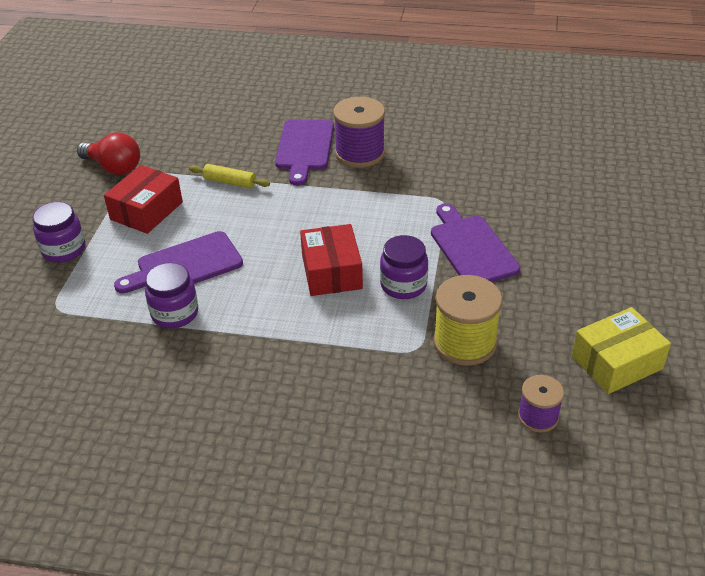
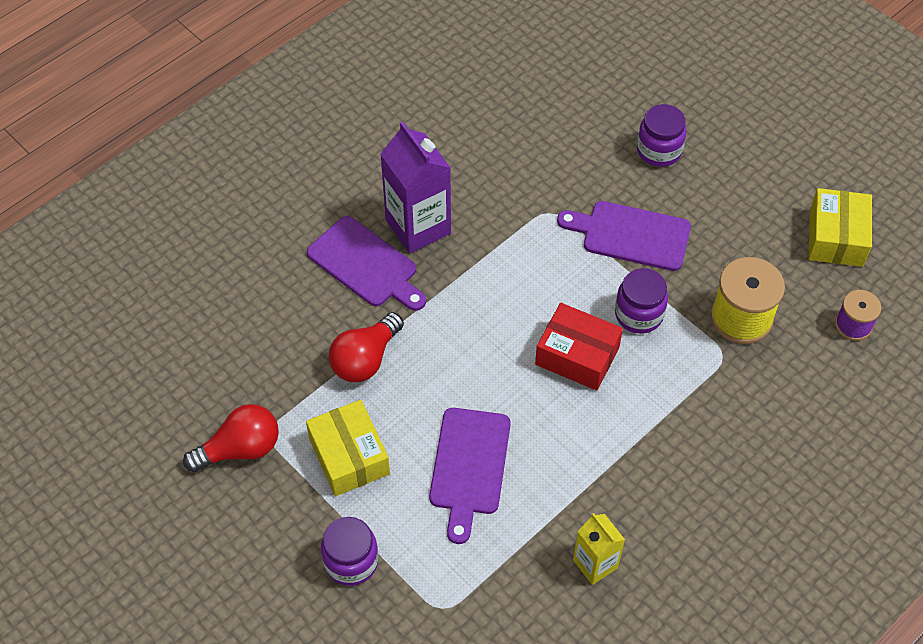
camera: 55 degrees left, 15 degrees up
(146, 211) = (349, 456): red box -> yellow box
(153, 367) = (595, 564): none -> yellow carton
(175, 313) = (534, 510): purple jar -> purple jar (659, 150)
(230, 182) = (365, 359): yellow rolling pin -> red light bulb
(360, 153) = (418, 227): purple spool -> purple carton

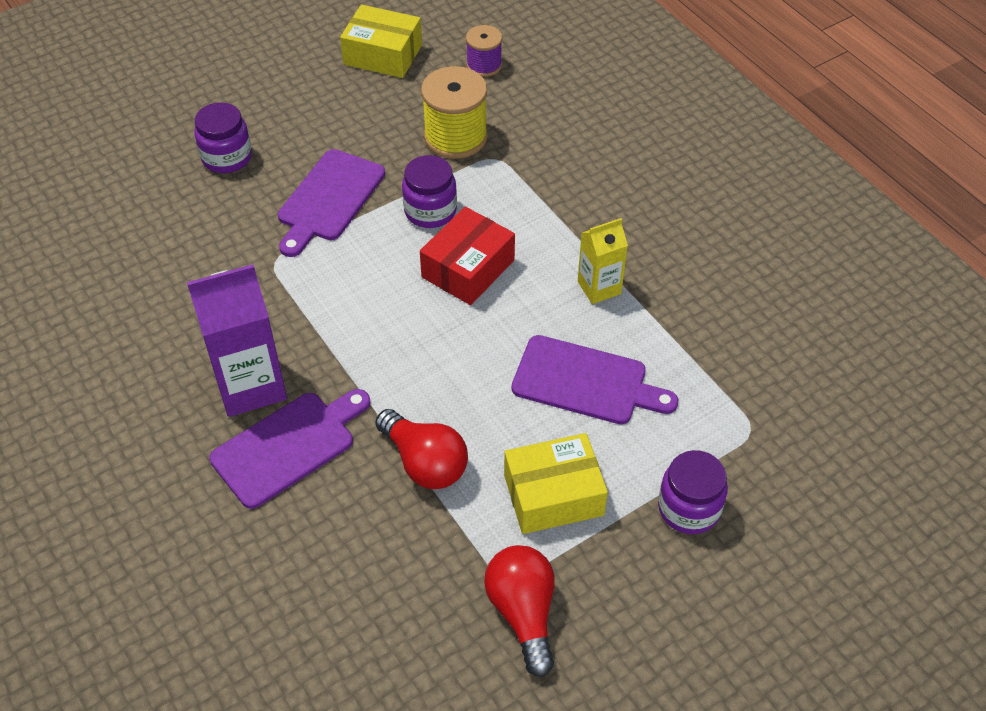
camera: 80 degrees left, 5 degrees down
(595, 564) = (711, 295): yellow carton -> yellow carton (599, 287)

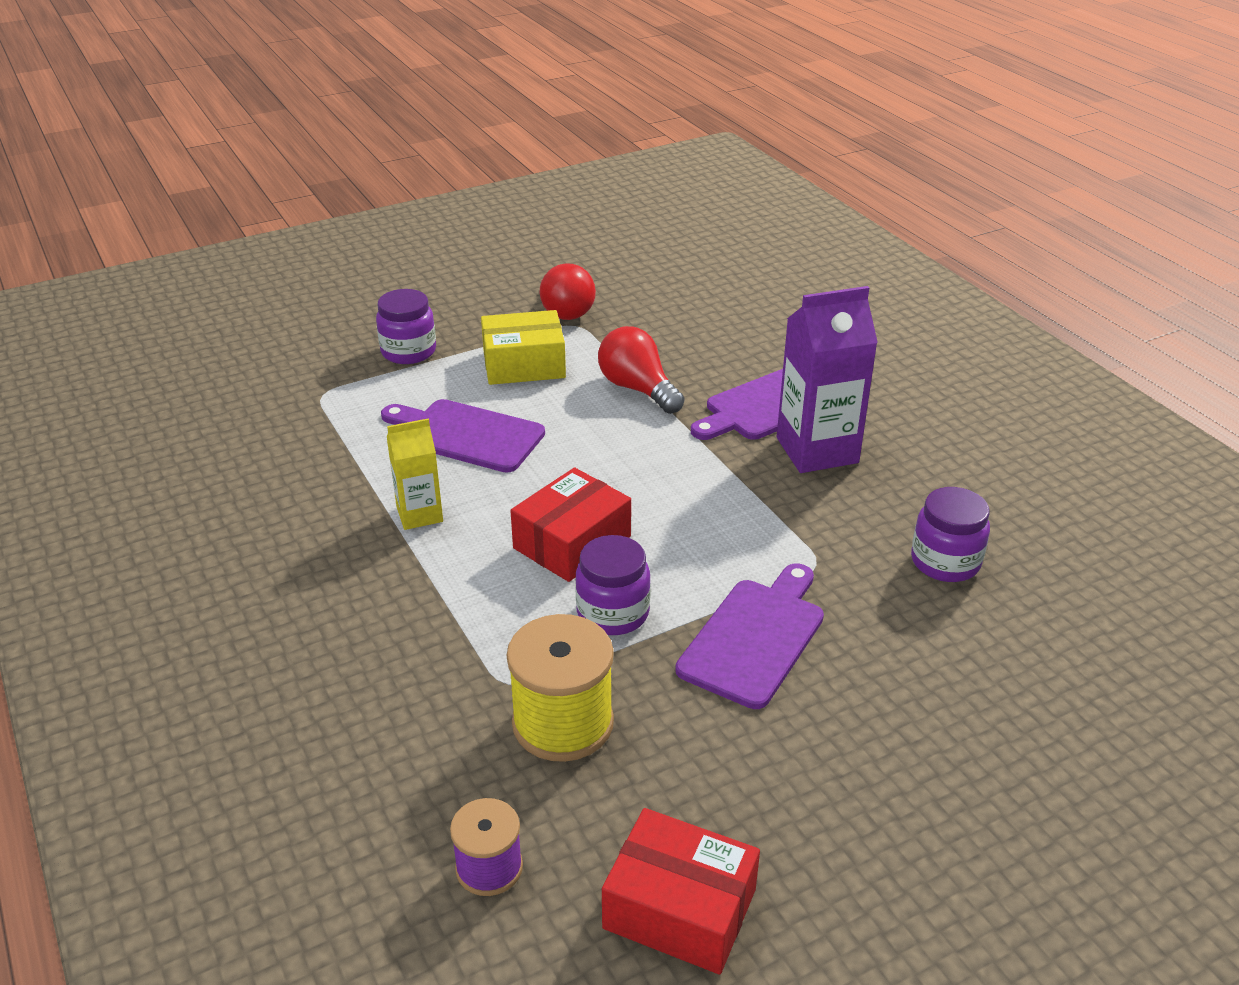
camera: 175 degrees left, 15 degrees down
(227, 157) = (922, 711): purple jar -> purple jar (945, 562)
(383, 55) = (679, 908): yellow box -> red box

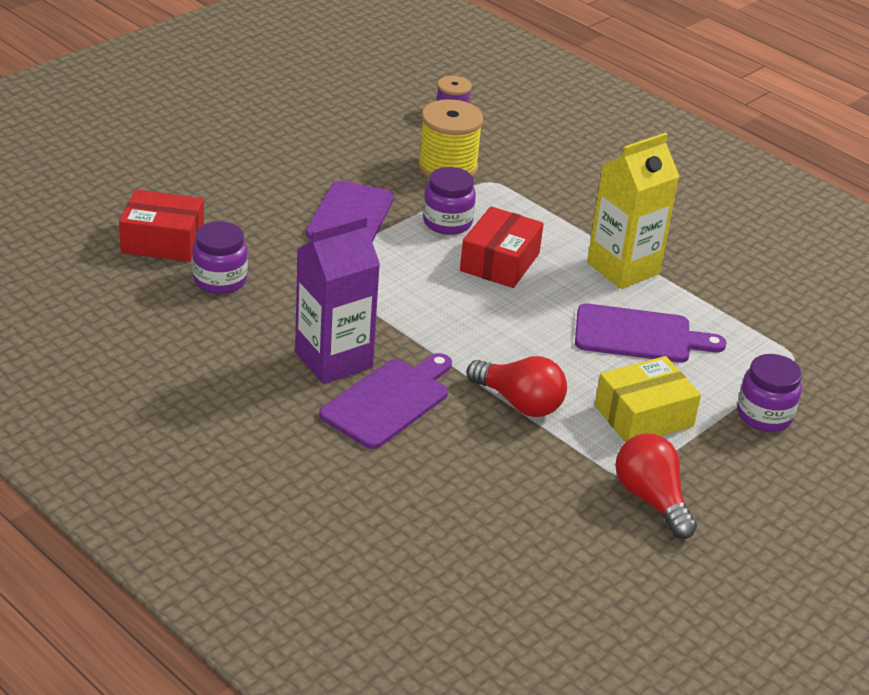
camera: 160 degrees right, 0 degrees up
(419, 514) = (623, 268): yellow carton -> yellow carton, size x1.72
(679, 908) = (353, 110): red box -> red box (163, 241)

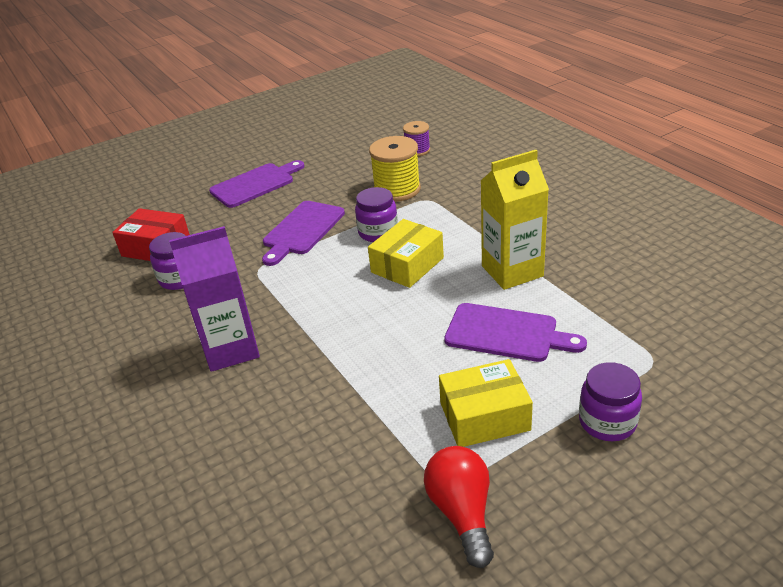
camera: 20 degrees right, 0 degrees up
(389, 401) = (258, 390): purple cutting board -> purple cutting board (255, 184)
(500, 262) = (407, 265): red box -> yellow box
(519, 403) = (372, 397): red light bulb -> none

